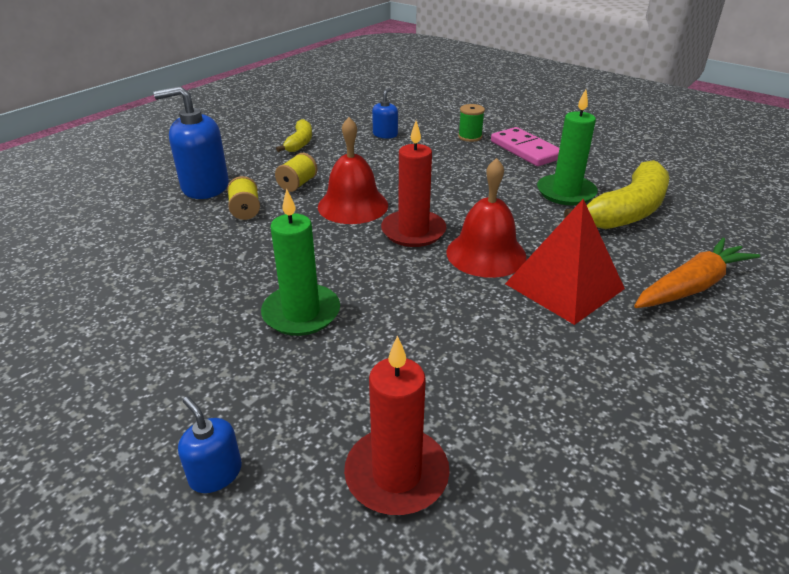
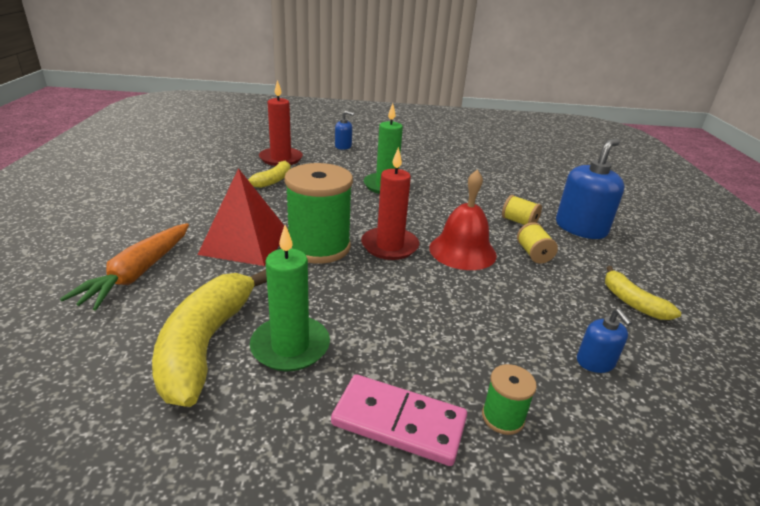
camera: 140 degrees right, 5 degrees down
(464, 396) = (272, 181): none -> yellow banana
(486, 254) = (319, 247): red bell -> green spool

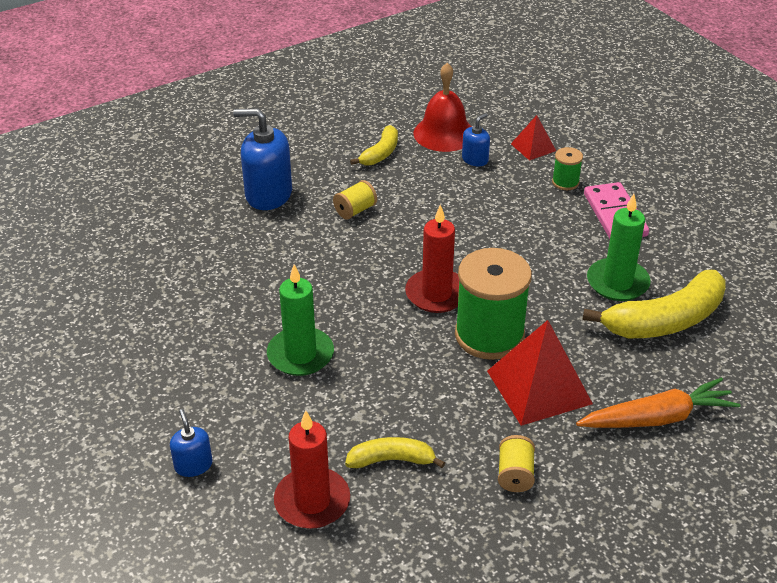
camera: 120 degrees left, 10 degrees up
(462, 251) = (395, 249): red bell -> red bell (444, 133)
(519, 222) = (295, 232): yellow spool -> yellow spool (515, 474)
(610, 435) = (533, 147): none -> red pyramid

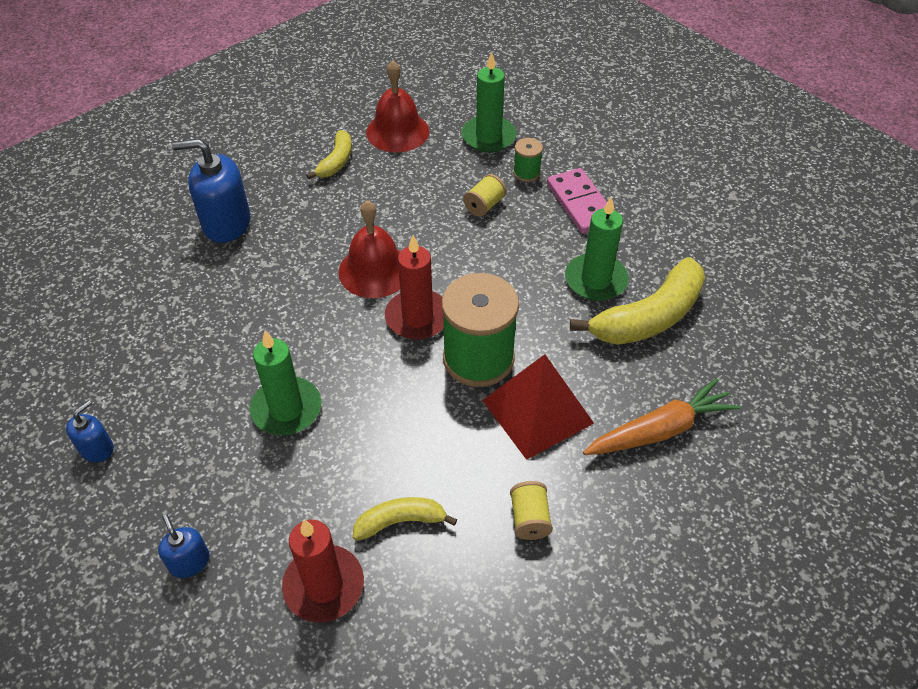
camera: 10 degrees left, 10 degrees up
(355, 210) = (319, 231): yellow spool -> yellow spool (484, 205)
(402, 250) = (374, 270): none -> red bell
(475, 159) = (433, 157): blue soap dispenser -> blue soap dispenser (97, 449)
(533, 147) = (488, 137): red pyramid -> green candle

